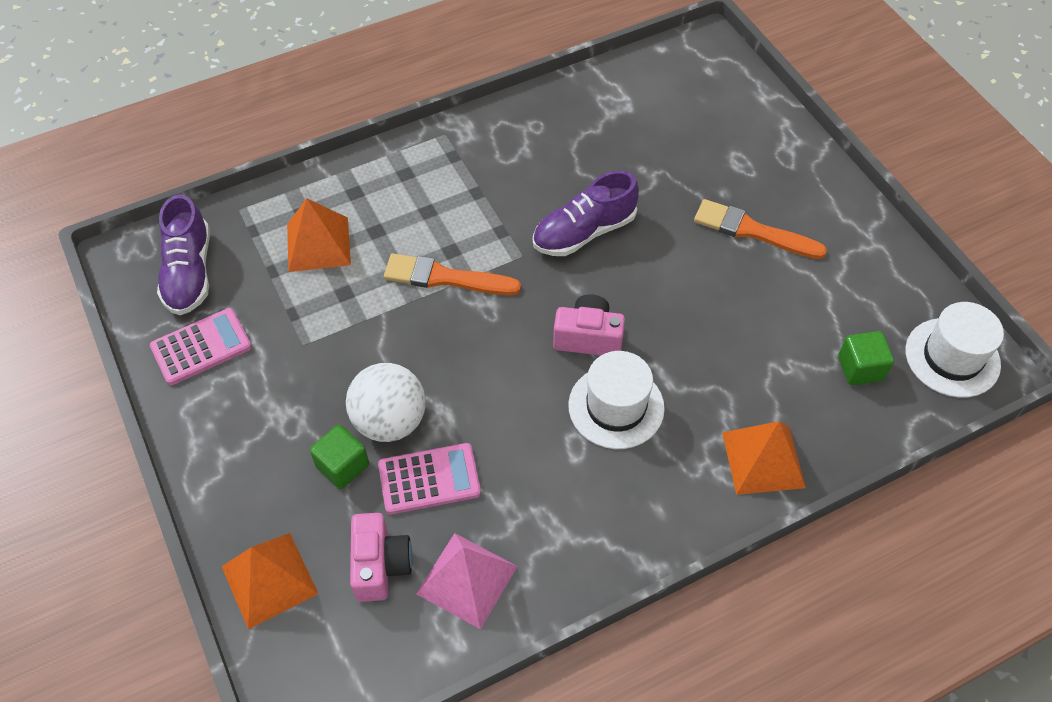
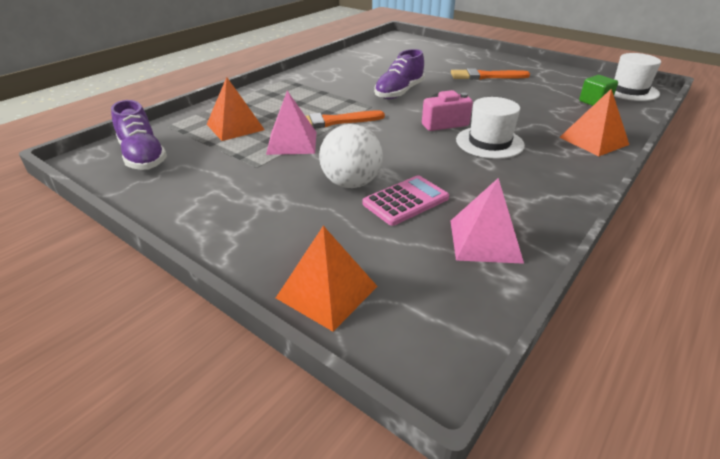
camera: 25 degrees left, 20 degrees down
(201, 347) = (174, 186): pink calculator -> none
(342, 466) = (335, 212): green cube -> none
(368, 308) = (292, 142): none -> pink pyramid
(380, 565) = (413, 253): pink camera -> none

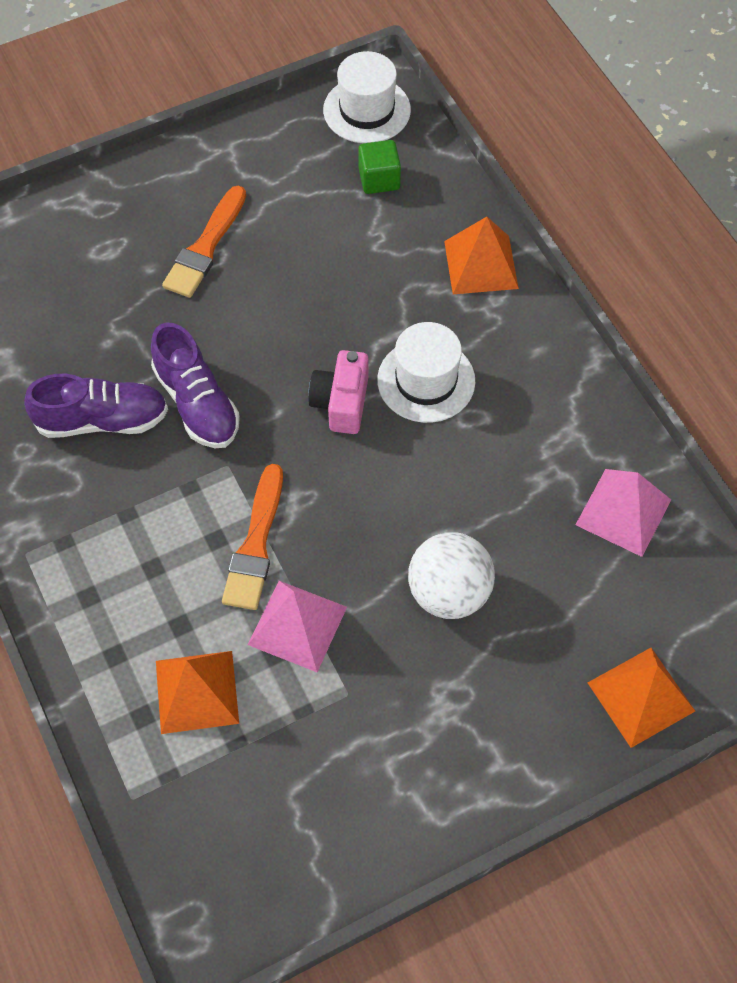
camera: 65 degrees left, 25 degrees up
(143, 156) = (235, 848): purple shoe -> purple shoe (102, 420)
(405, 201) = (517, 550): pink calculator -> none

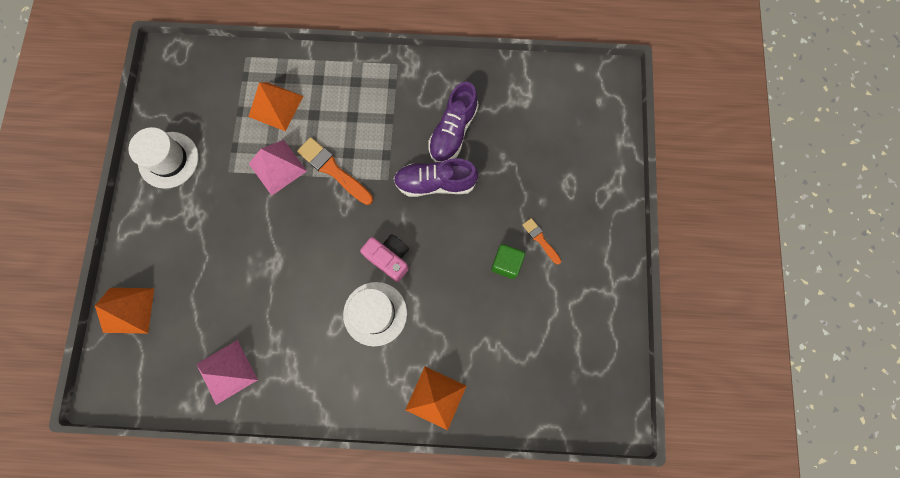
camera: 120 degrees right, 15 degrees up
(205, 247) = (540, 240): orange brush -> orange brush, size x0.56
(367, 110) = (601, 399): white hat -> white hat (168, 160)
(379, 179) = (537, 373): green cube -> green cube (506, 264)
(449, 592) = (245, 249): white ball -> none

